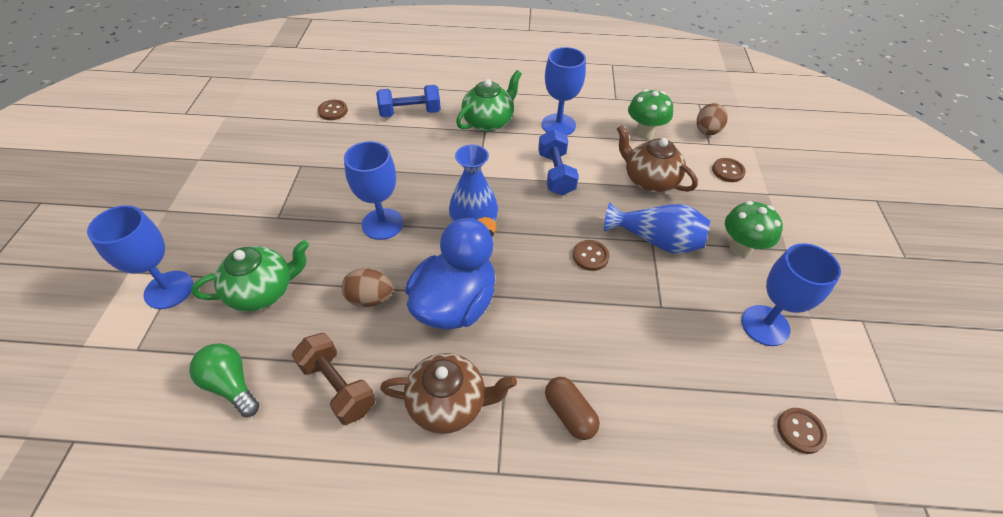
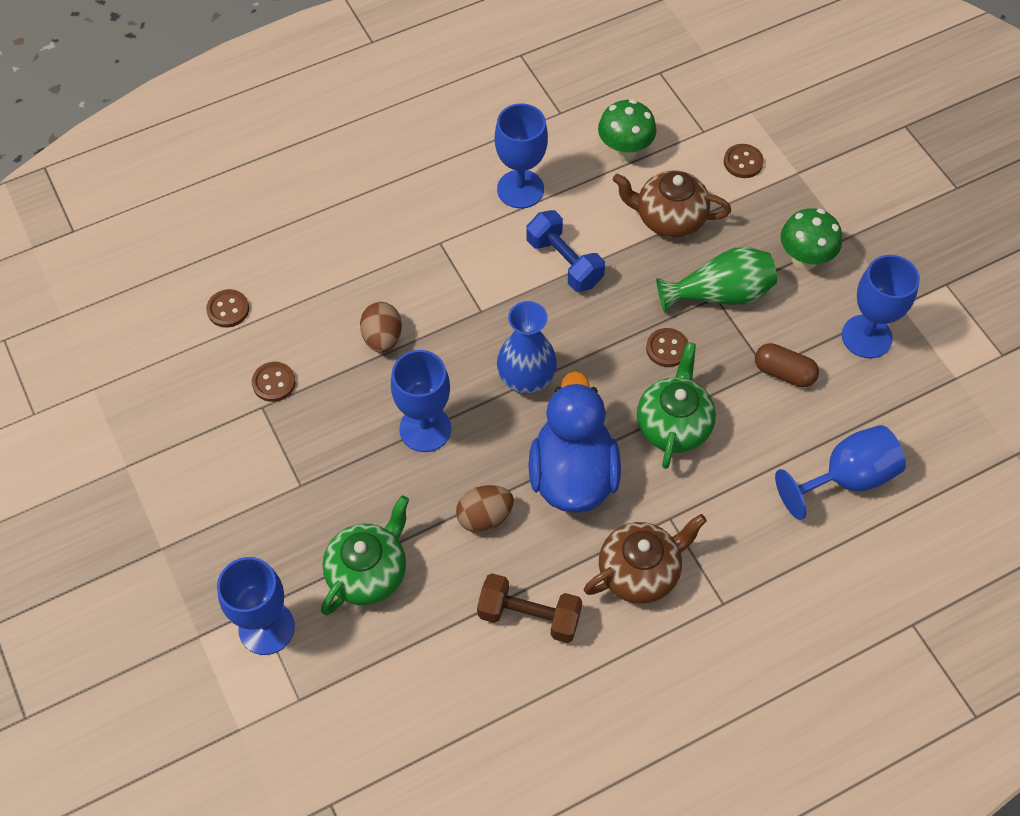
camera: 30 degrees left, 10 degrees up
(231, 385) = (428, 673): green light bulb -> none
(410, 113) = (328, 261): blue dumbbell -> none
(489, 122) = (435, 226): green teapot -> green teapot (673, 425)
(569, 414) = (748, 519): brown capsule -> brown capsule (784, 373)
(656, 240) = (719, 294): blue vase -> green vase
(681, 428) = (846, 478): none -> blue goblet
(707, 131) = (692, 113): brown egg -> brown egg (382, 338)
(800, 431) = (940, 425): brown button -> brown button (274, 383)

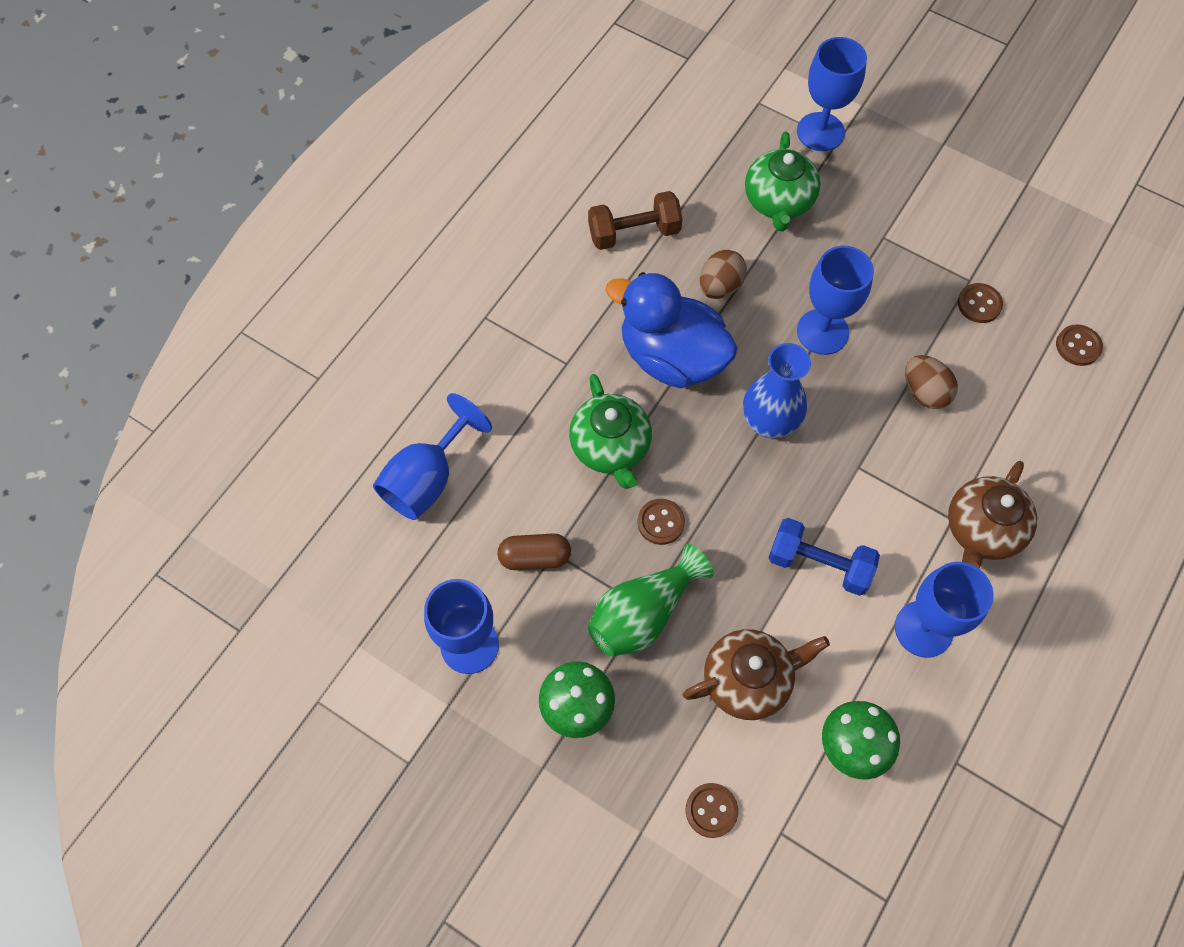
camera: 150 degrees right, 5 degrees up
(572, 475) = (671, 357): blue duck -> blue duck turned 150 degrees clockwise
(640, 572) = (567, 307): brown teapot -> brown teapot (981, 530)

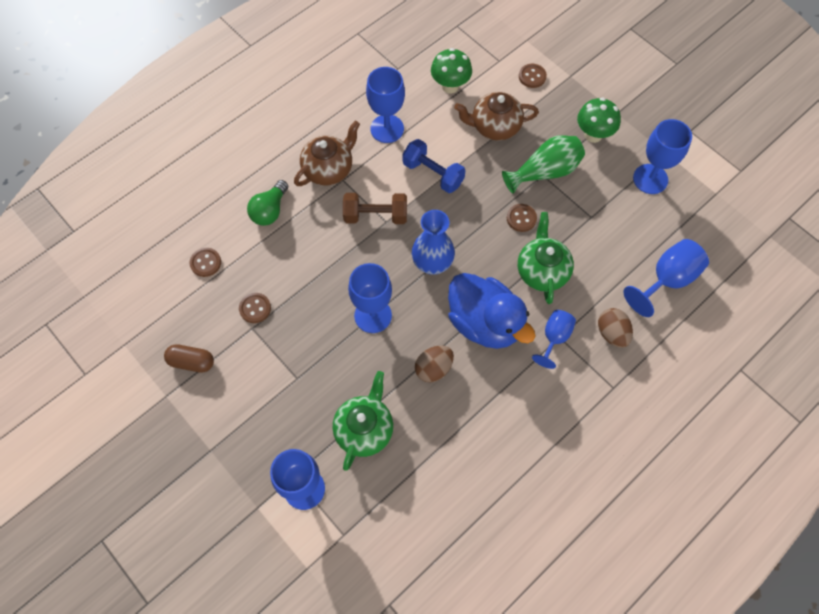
camera: 165 degrees left, 0 degrees up
(535, 557) = (604, 217): brown capsule -> brown capsule (191, 362)
(573, 360) = (554, 338): none -> blue goblet
(634, 233) = (485, 431): brown dumbbell -> brown dumbbell (375, 216)
(924, 392) = (323, 257): brown egg -> brown egg (612, 333)
(1033, 441) = (270, 211): none -> green light bulb

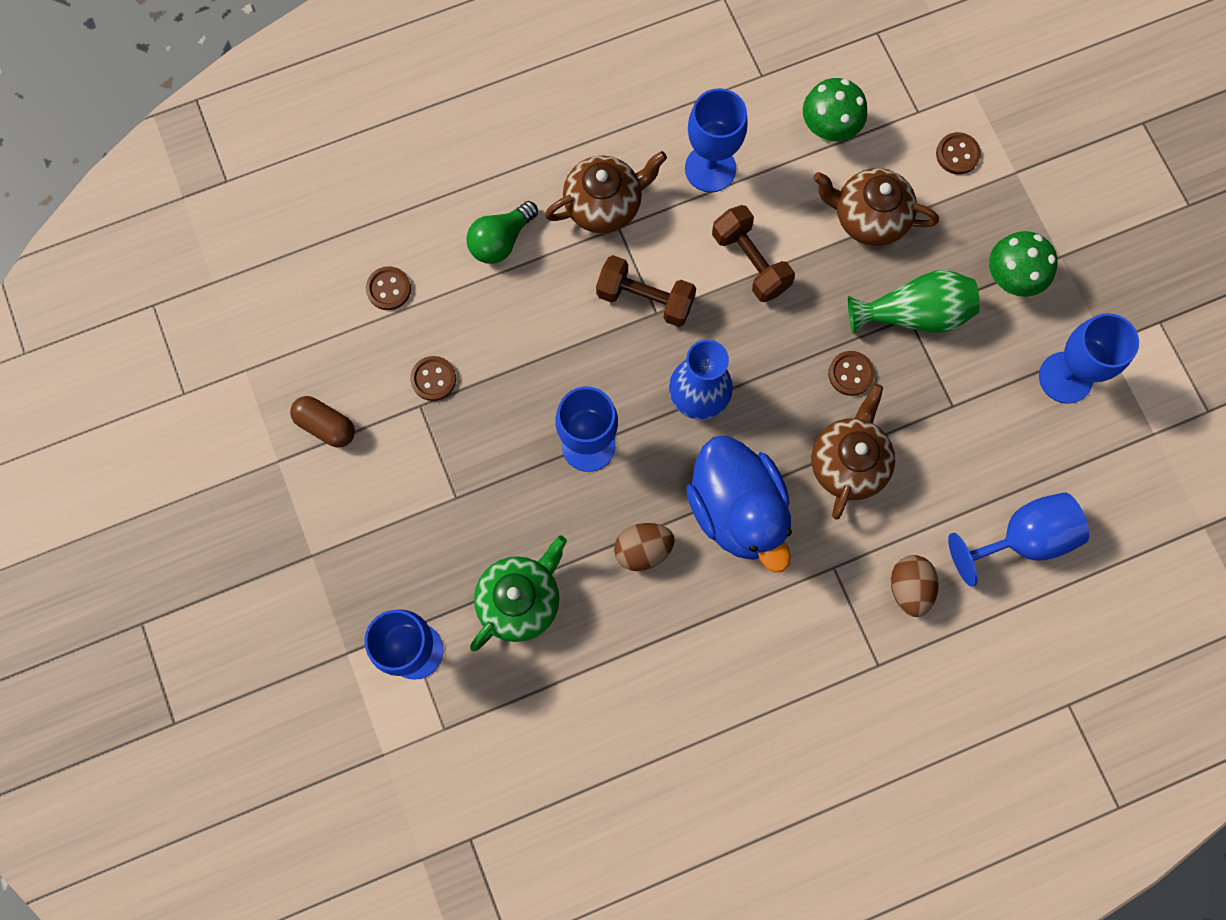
camera: 20 degrees right, 10 degrees up
(433, 174) = (750, 262): blue dumbbell -> brown dumbbell
(542, 271) = (848, 463): green teapot -> brown teapot
(554, 338) = (826, 566): blue goblet -> none

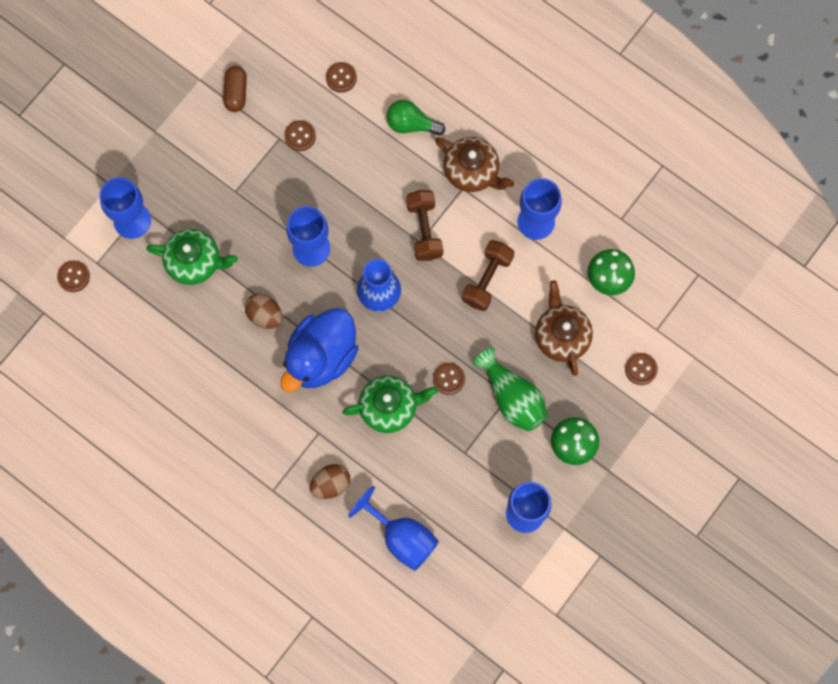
camera: 60 degrees right, 0 degrees up
(445, 770) = (73, 276): none -> brown button
(848, 463) = (389, 407): brown teapot -> green teapot

